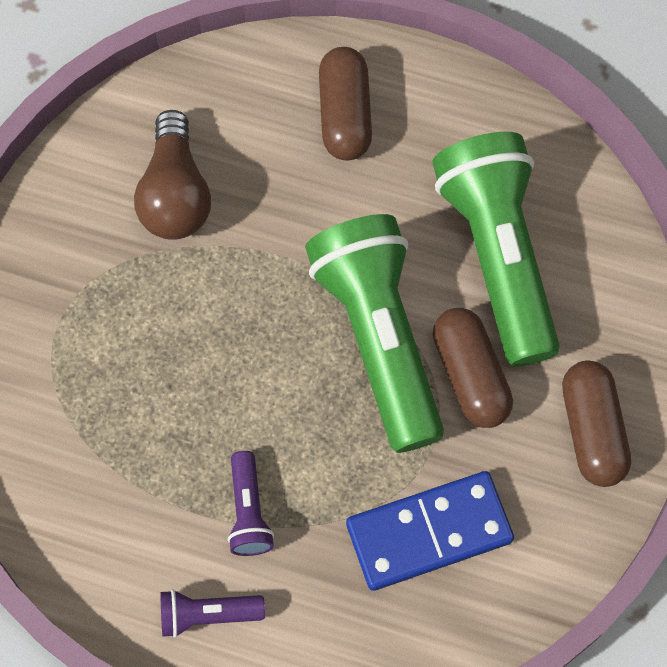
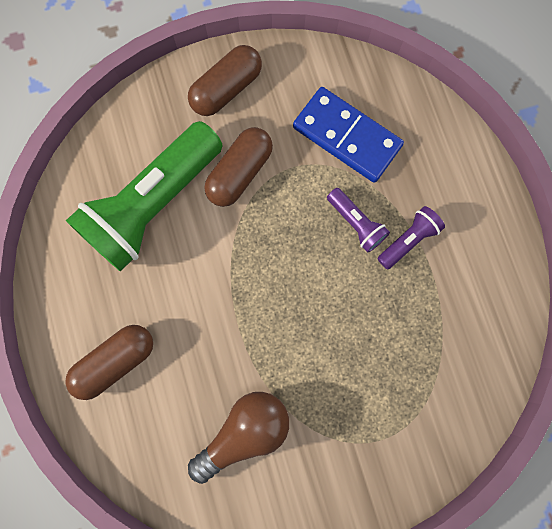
camera: 125 degrees left, 10 degrees up
(207, 614) = (479, 222): purple flashlight -> purple flashlight (356, 223)
(378, 338) = (253, 238): green flashlight -> none

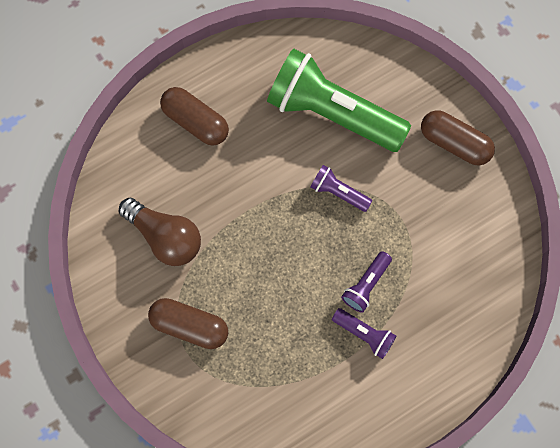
camera: 75 degrees right, 5 degrees down
(240, 173) = (381, 175): brown capsule -> brown capsule (189, 325)
(246, 223) = (338, 192): none -> purple flashlight
(347, 136) = (444, 257): blue domino -> none

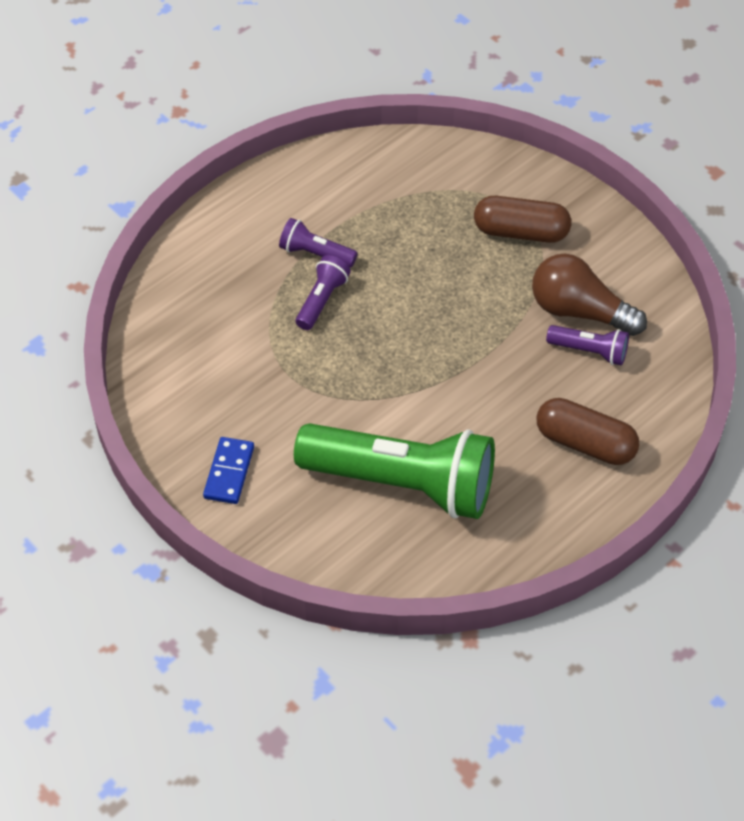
camera: 170 degrees right, 20 degrees down
(338, 192) = (375, 391): purple flashlight -> purple flashlight (589, 351)
(454, 143) = (229, 472): brown capsule -> blue domino

